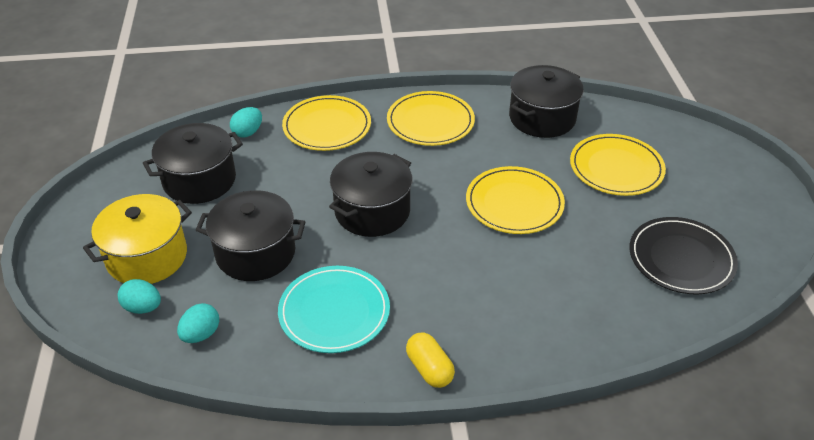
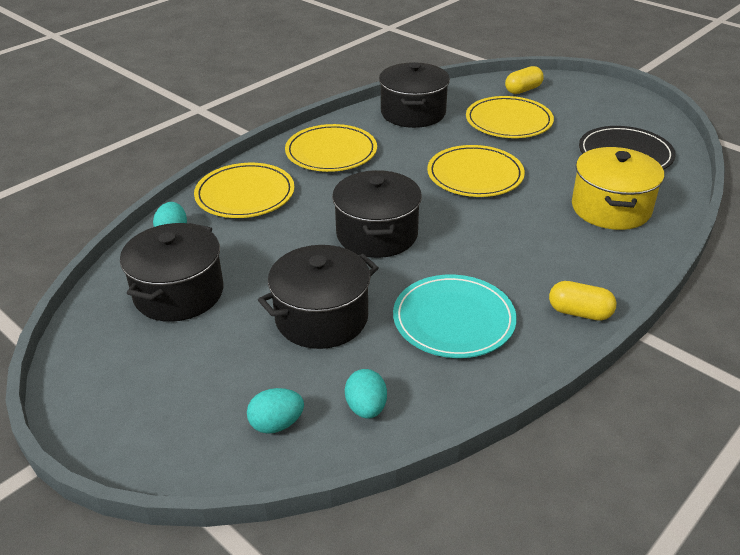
camera: 40 degrees left, 5 degrees down
(147, 257) = (217, 382): yellow pot -> yellow pot (611, 208)
(676, 143) = (523, 90): none -> yellow capsule

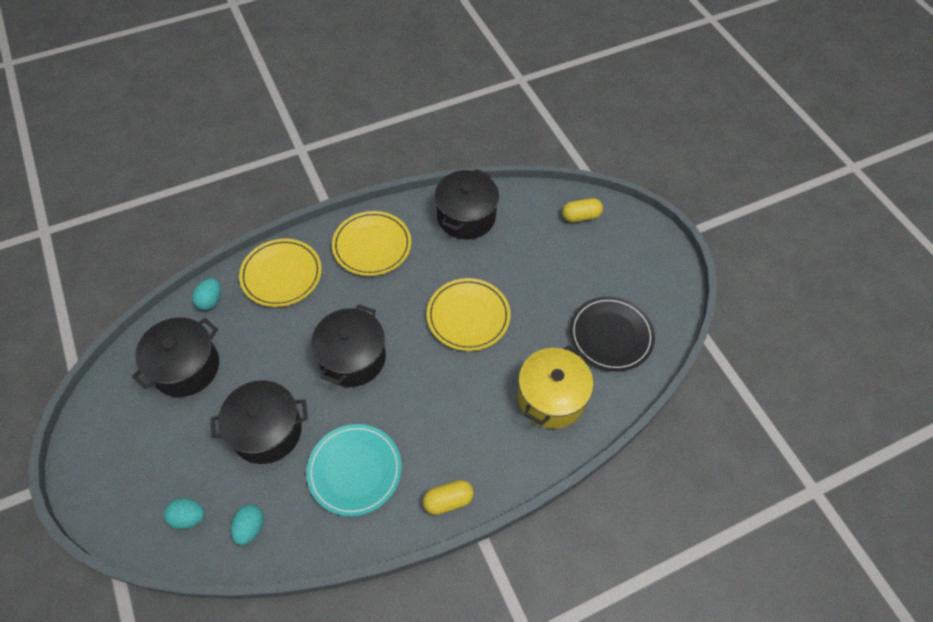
camera: 20 degrees right, 20 degrees up
(508, 121) = (540, 256): yellow plate -> none
(579, 312) = (448, 501): yellow capsule -> yellow capsule turned 60 degrees counterclockwise

